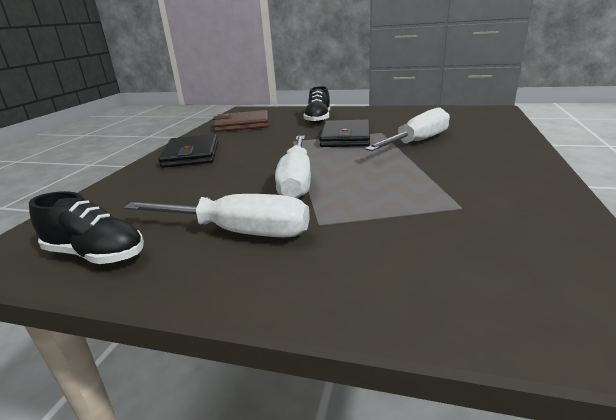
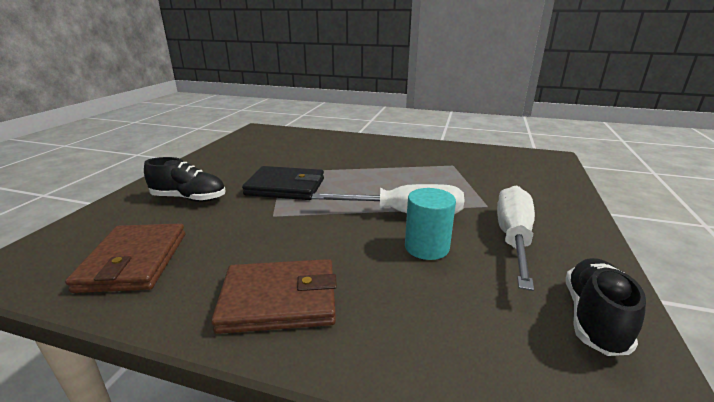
camera: 90 degrees left, 0 degrees up
(191, 154) = (279, 300): black wallet -> brown wallet
(232, 190) = (426, 247): none -> turquoise cylinder
(417, 142) = (324, 161): white screwdriver -> none

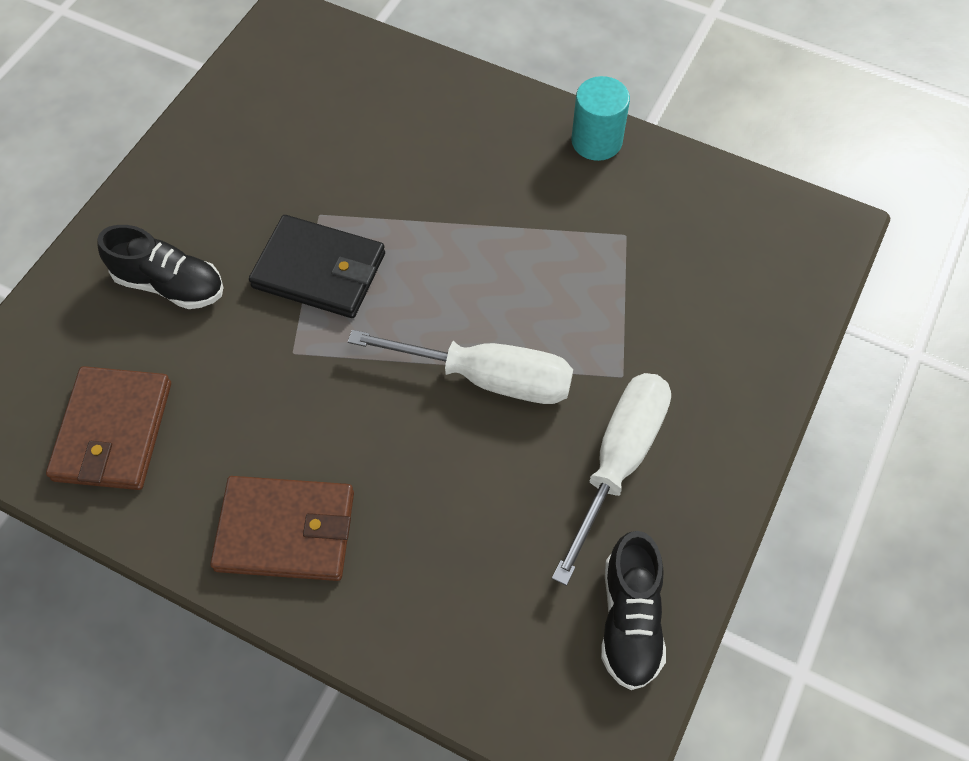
camera: 10 degrees right, 35 degrees up
(426, 247) = (490, 463): turquoise cylinder -> turquoise cylinder (596, 141)
(594, 318) = (630, 619): black shoe -> black shoe turned 150 degrees clockwise

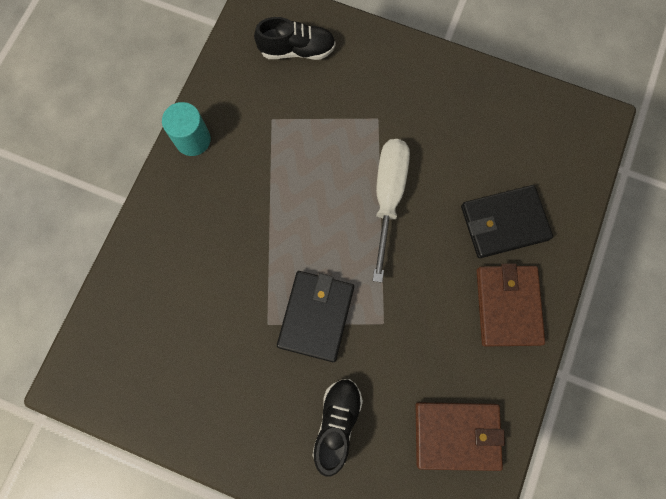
camera: 95 degrees left, 15 degrees up
(425, 546) = (504, 223): none -> black wallet
(619, 461) = (435, 119): white screwdriver -> none
(630, 619) = (527, 111): black shoe -> black shoe (297, 50)

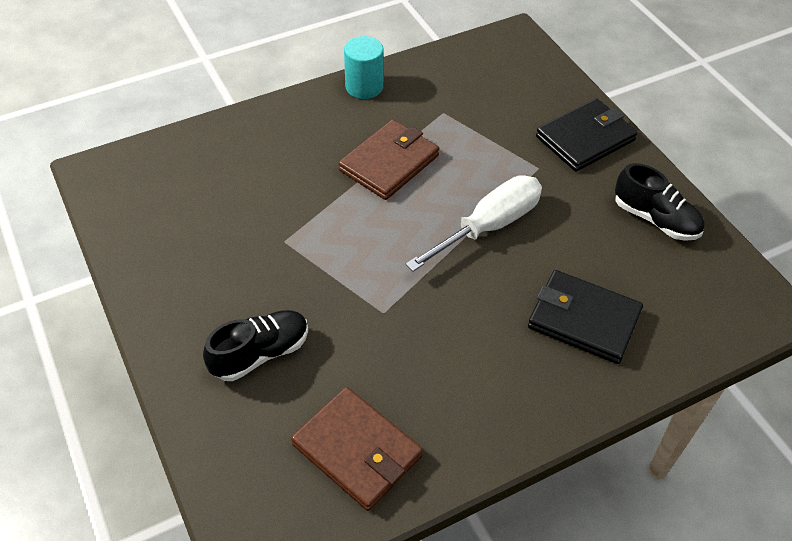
camera: 40 degrees right, 25 degrees down
(297, 50) = (514, 83): black shoe -> black shoe (655, 219)
(316, 316) = (330, 265): black wallet -> black wallet (585, 138)
(508, 306) = (519, 386): brown wallet -> brown wallet (389, 163)

